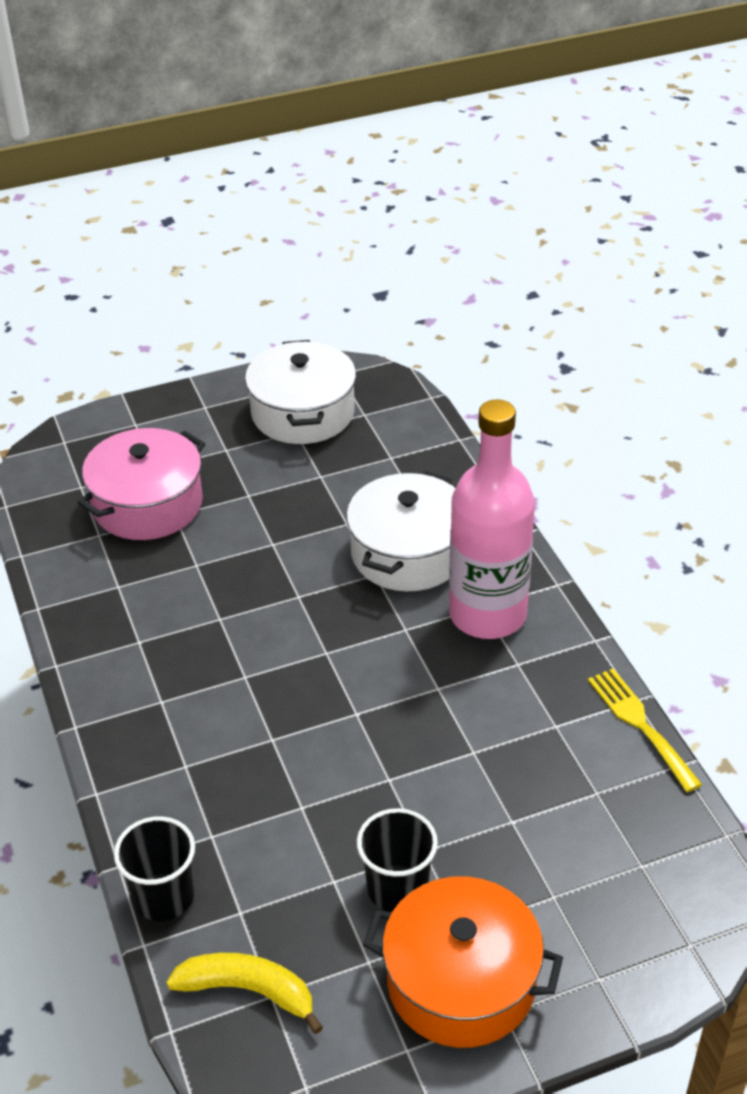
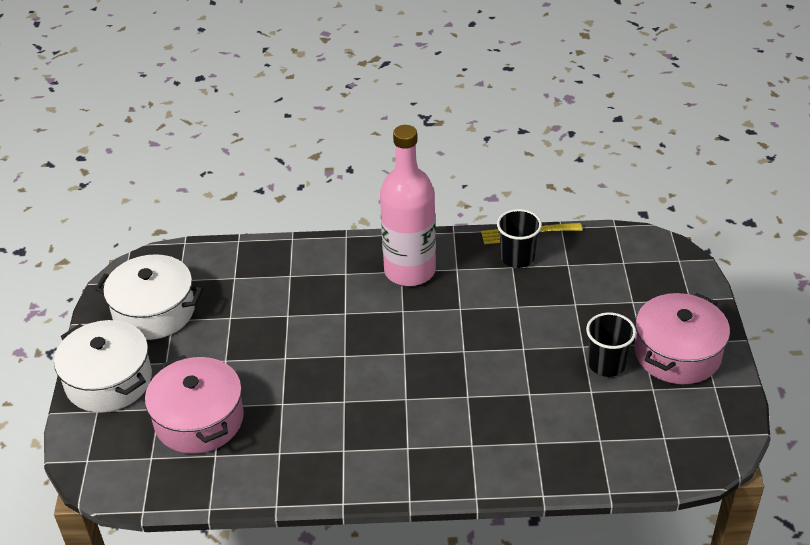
camera: 70 degrees left, 0 degrees up
(164, 897) = (576, 476): black cup -> black cup (517, 257)
(248, 991) = (658, 447): yellow banana -> none
(408, 553) = (334, 292): white pot -> white pot (109, 380)
(461, 982) = (677, 353): orange pot -> pink pot

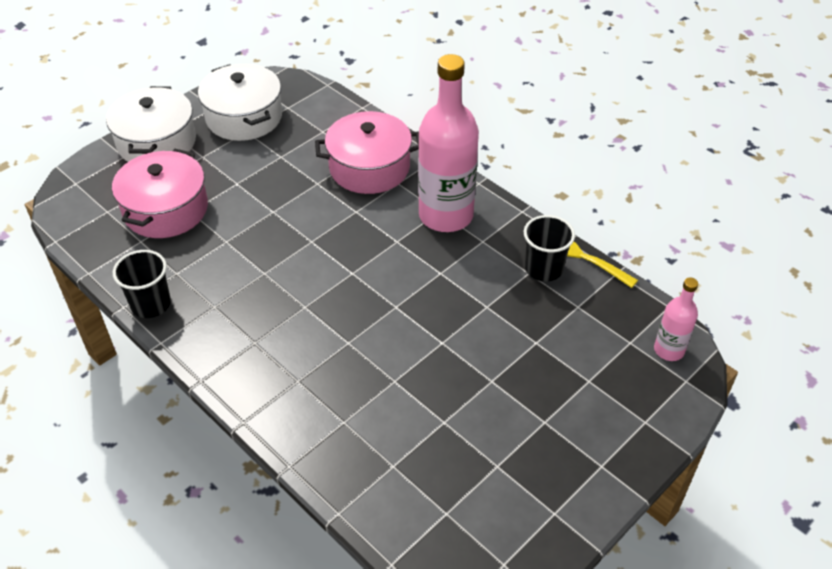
camera: 45 degrees right, 5 degrees up
(606, 364) = (489, 412): black cup -> black cup (151, 304)
(648, 250) = (669, 350): none -> pink bottle
(677, 353) = (563, 456): pink pot -> pink pot (369, 168)

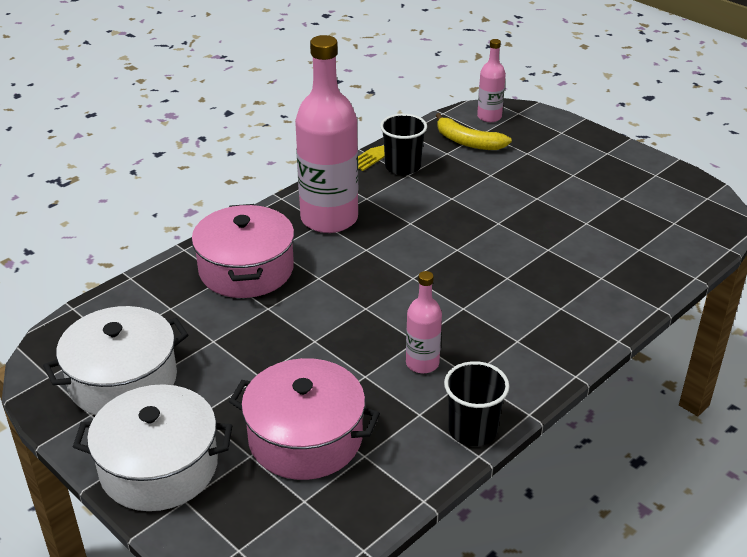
camera: 90 degrees left, 10 degrees down
(234, 276) = (422, 363): none -> pink bottle
(605, 326) = (468, 142): none -> yellow banana

